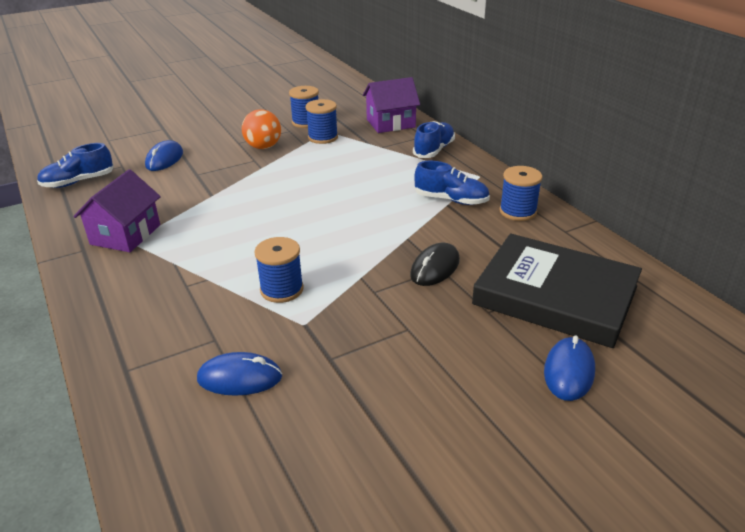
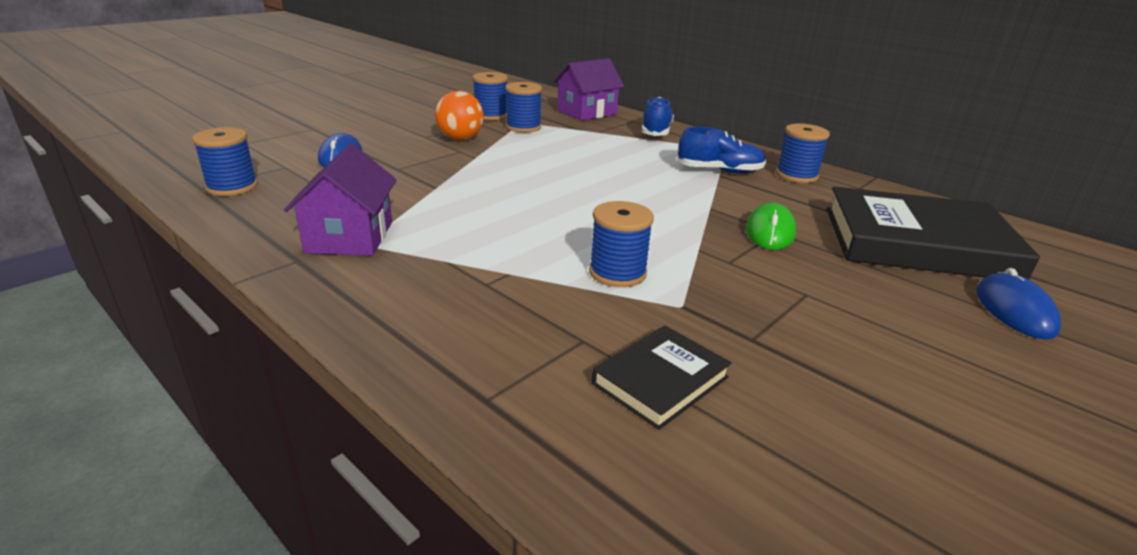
camera: 20 degrees left, 5 degrees down
(78, 182) = (232, 187): blue shoe -> blue spool
(239, 378) = (660, 380): blue mouse -> black book
(435, 268) = (770, 231): black mouse -> green mouse

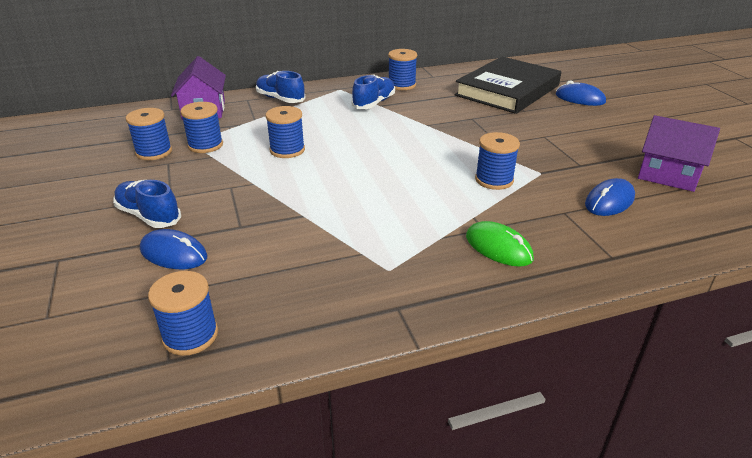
camera: 60 degrees left, 5 degrees up
(350, 237) = (371, 274): purple house -> purple house (668, 175)
(390, 137) = (149, 216): none -> blue shoe
(460, 139) = (199, 180): orange ball -> none
(553, 156) = (287, 150): none -> blue spool
(660, 380) = (609, 201): black book -> blue mouse
(770, 231) = (471, 120): green mouse -> green mouse (498, 247)

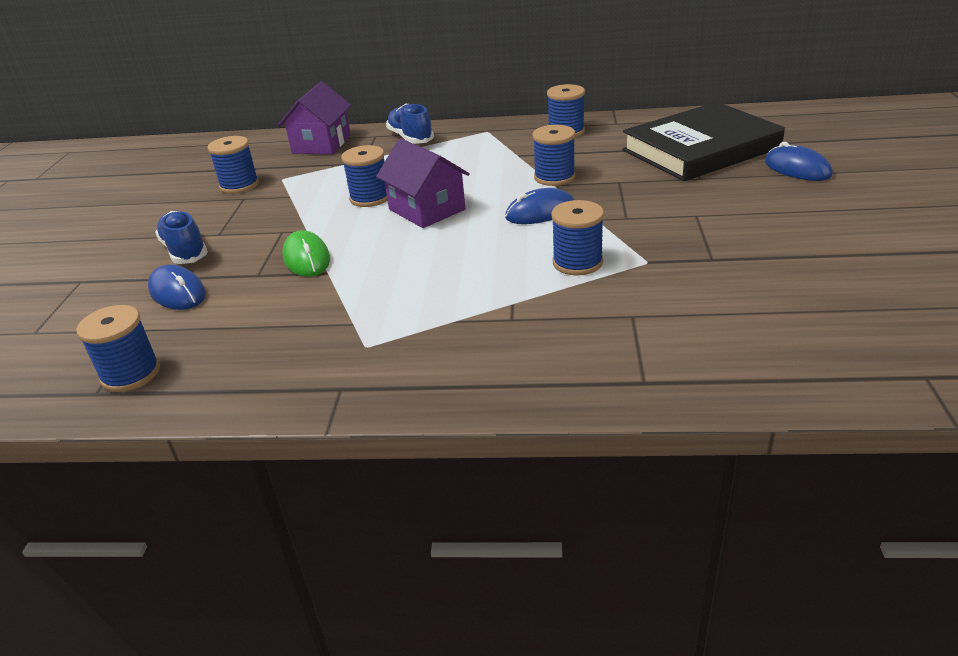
camera: 25 degrees right, 0 degrees up
(205, 145) = (293, 183): blue spool -> blue spool (554, 177)
(374, 103) = (512, 152): blue shoe -> none
(498, 247) = (509, 344): green mouse -> green mouse (306, 258)
(609, 201) = (708, 311): blue mouse -> blue mouse (540, 212)
(668, 175) = (831, 288): purple house -> purple house (426, 209)

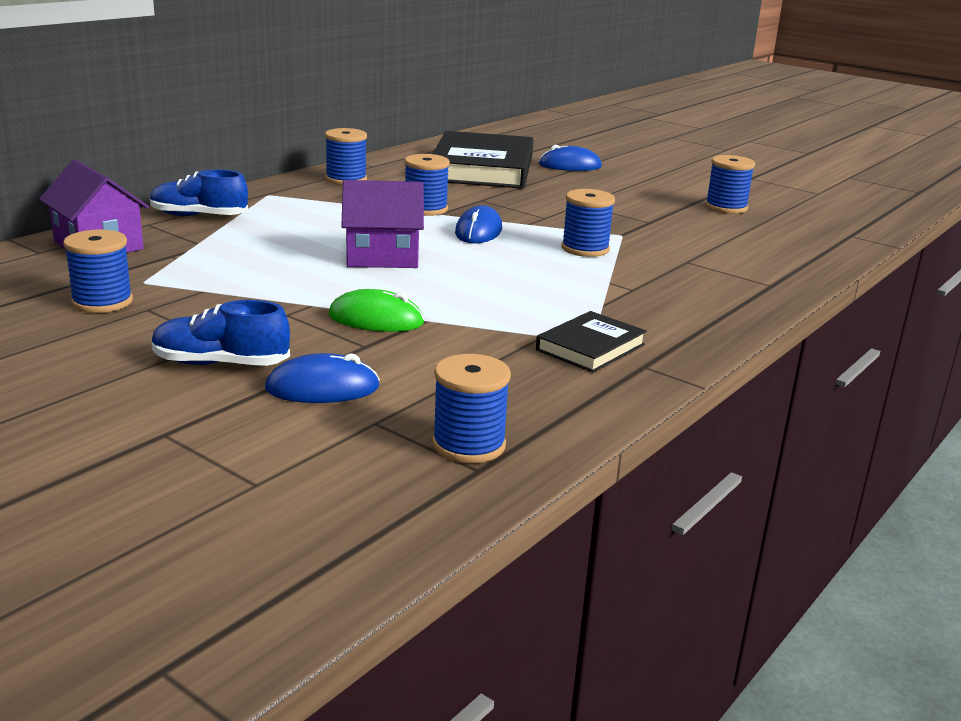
camera: 60 degrees left, 10 degrees down
(351, 351) = (590, 347): none -> black book
(370, 198) = (301, 265): blue spool -> blue spool (726, 207)

